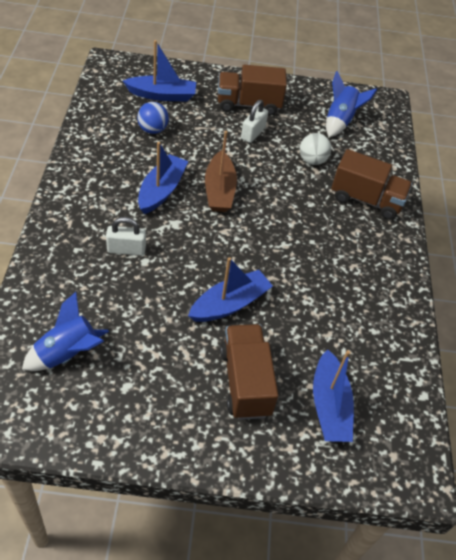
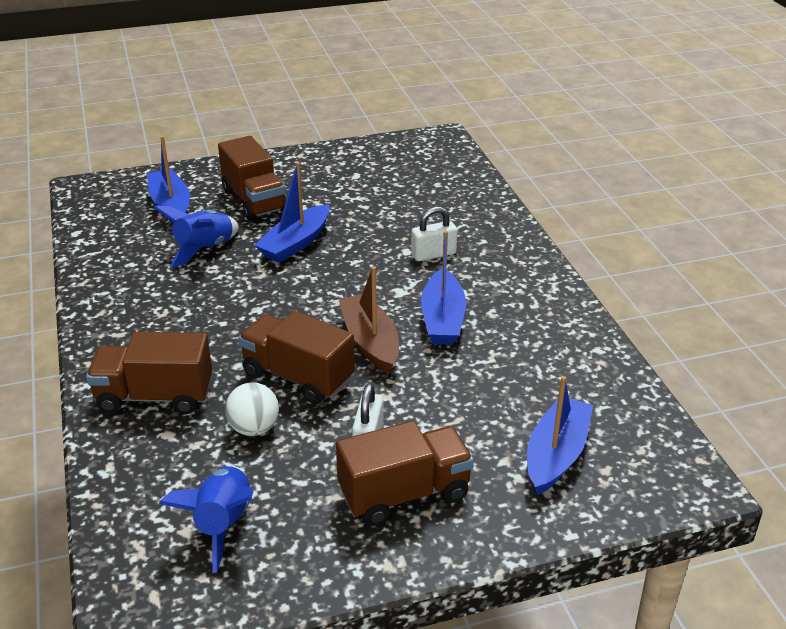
camera: 165 degrees right, 15 degrees down
(68, 354) = (420, 179): blue rocket -> blue rocket (204, 249)
(152, 130) = (519, 391): blue ball -> none
(162, 95) = (556, 454): blue boat -> blue boat turned 135 degrees clockwise
(276, 182) = (298, 377): none -> brown truck

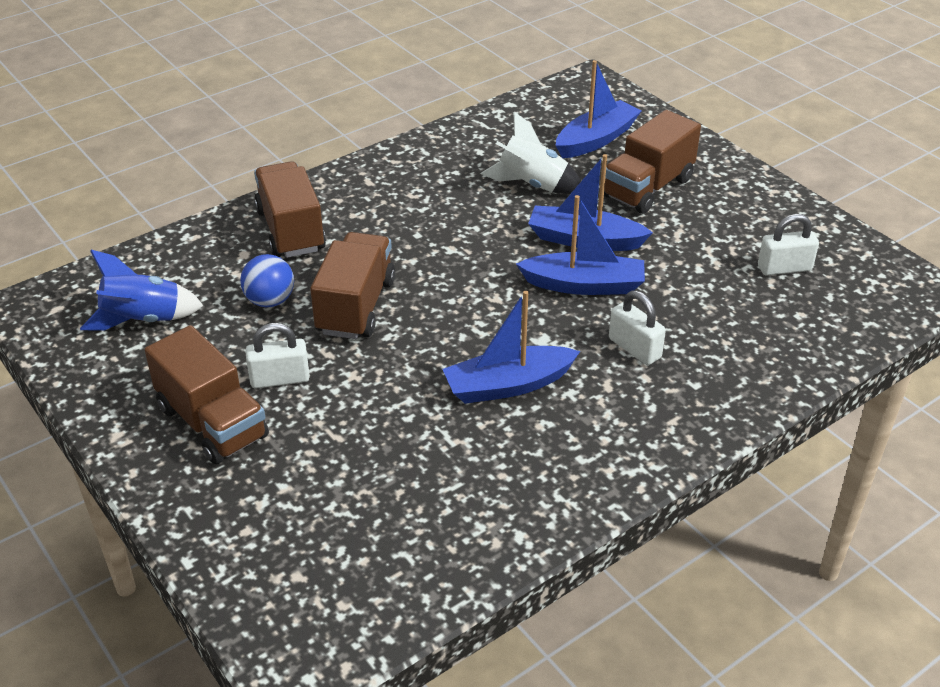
camera: 70 degrees right, 5 degrees up
(204, 249) = (532, 185): blue rocket -> white rocket
(254, 428) = (270, 301): white ball -> blue ball
(370, 342) = (436, 340): brown boat -> none
(387, 175) = (784, 268): none -> white padlock
(556, 454) = (308, 528): blue boat -> blue boat (584, 285)

